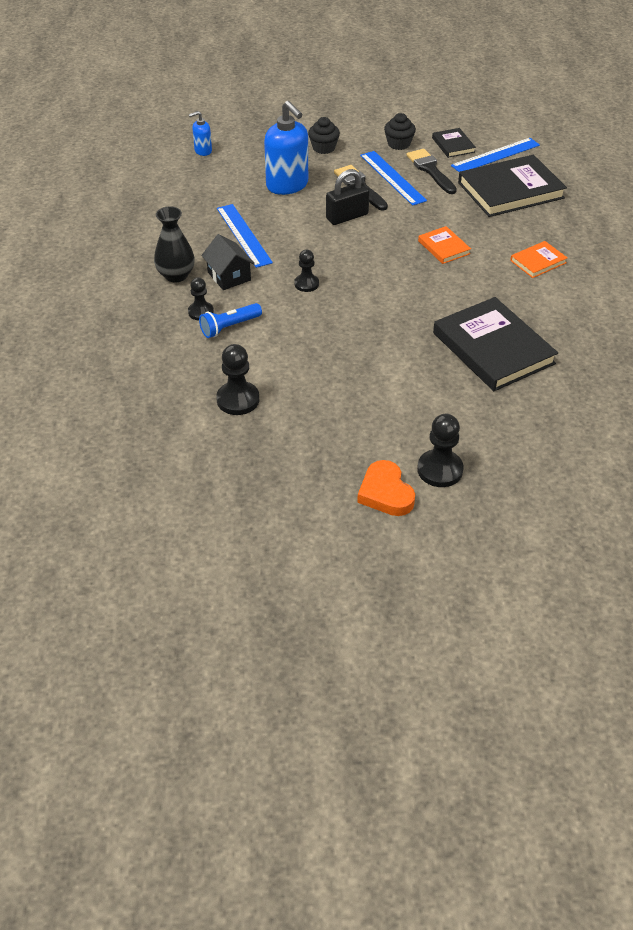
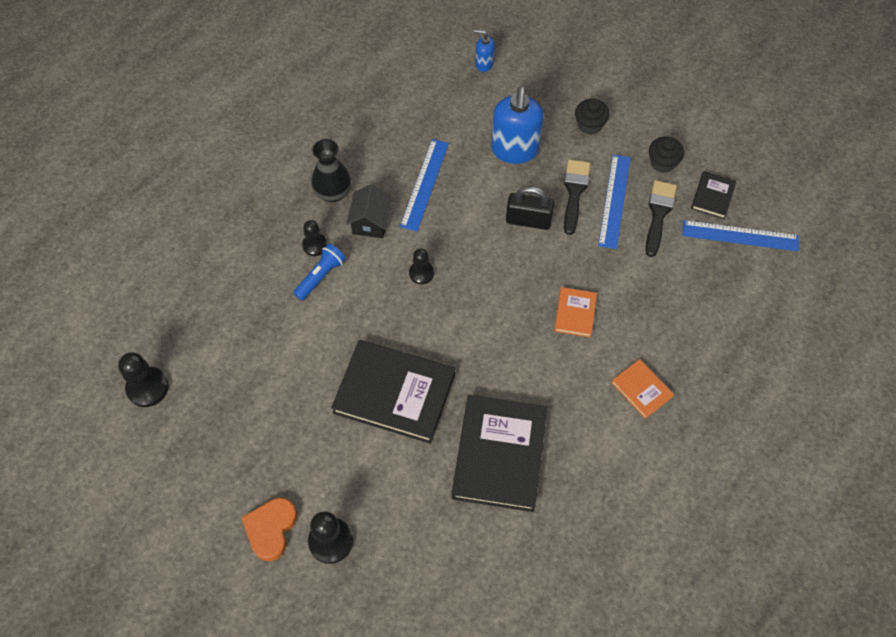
camera: 40 degrees right, 15 degrees up
(229, 327) = (321, 276): blue flashlight -> blue flashlight turned 120 degrees clockwise
(238, 400) = (257, 355): black pawn -> black pawn (147, 388)
(510, 190) = (708, 288): black book -> black book (394, 393)
(538, 261) = (641, 389): orange book -> orange book turned 45 degrees clockwise

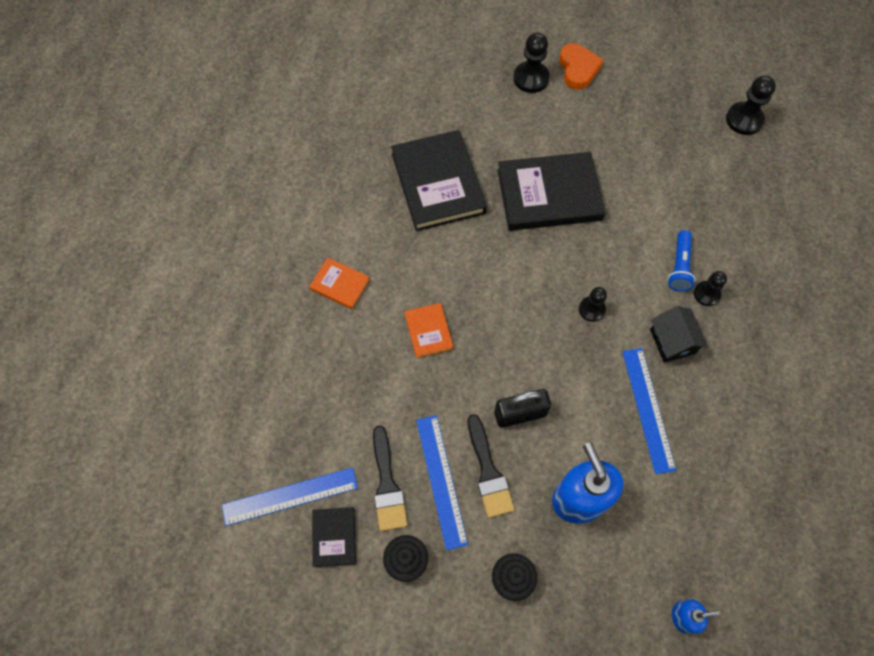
camera: 155 degrees right, 5 degrees up
(333, 193) = (730, 357): black vase -> none

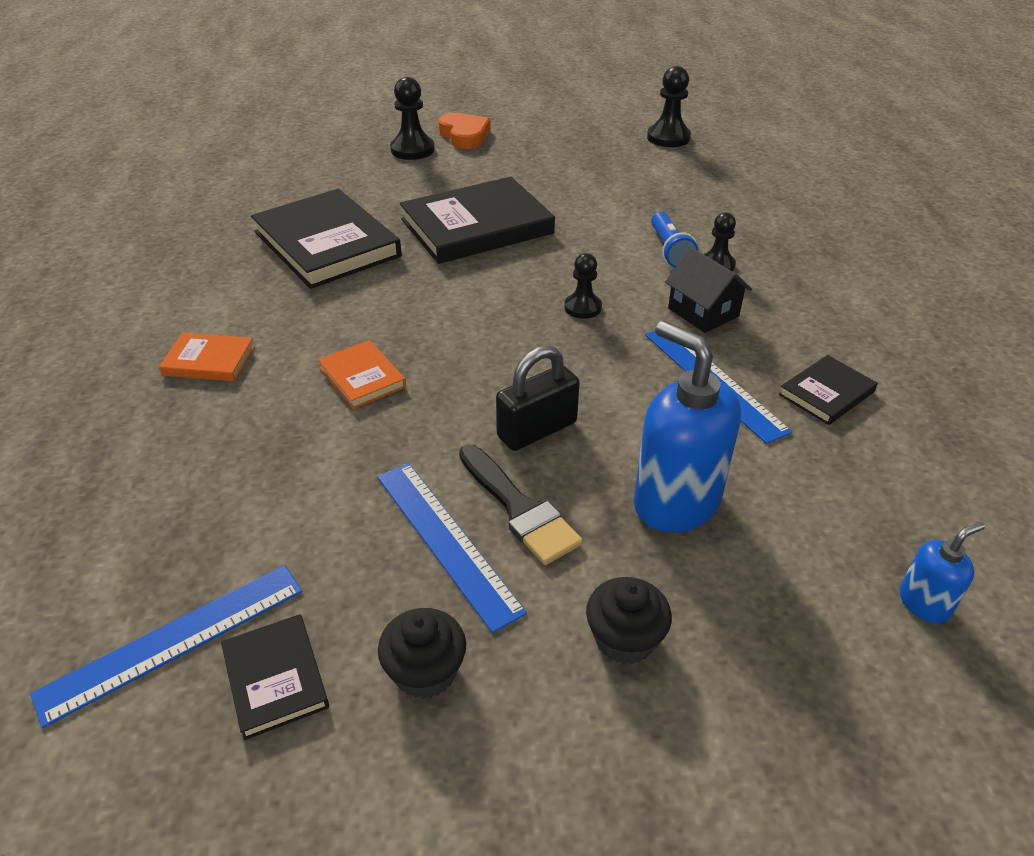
camera: 20 degrees left, 25 degrees down
(387, 485) = (354, 572): black brush -> none
(716, 445) = (826, 393): none -> black book

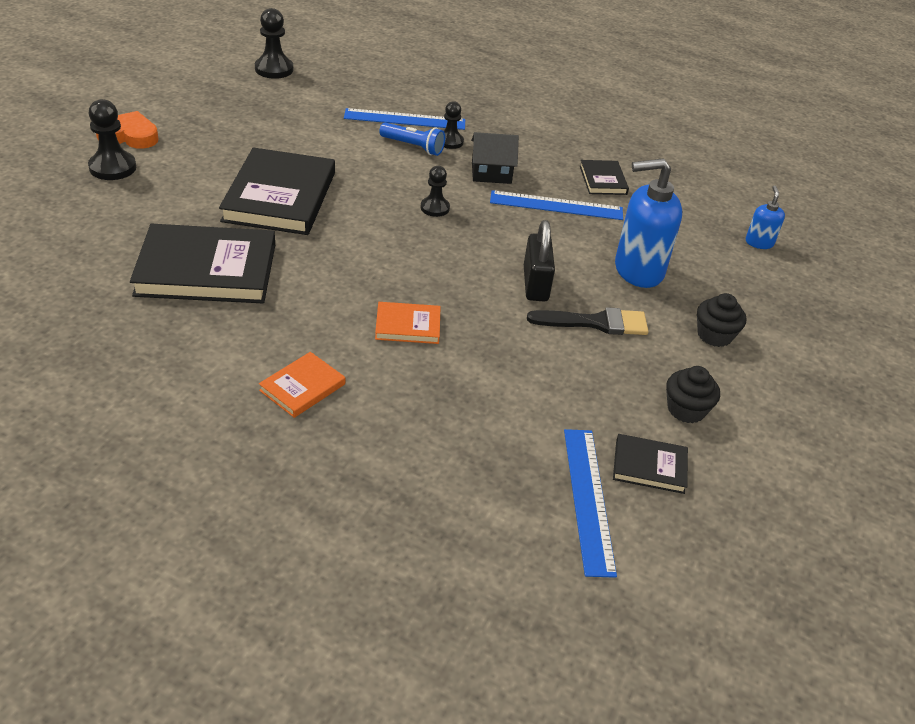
camera: 60 degrees left, 0 degrees up
(447, 540) = (597, 360): blue ruler -> blue ruler (405, 119)

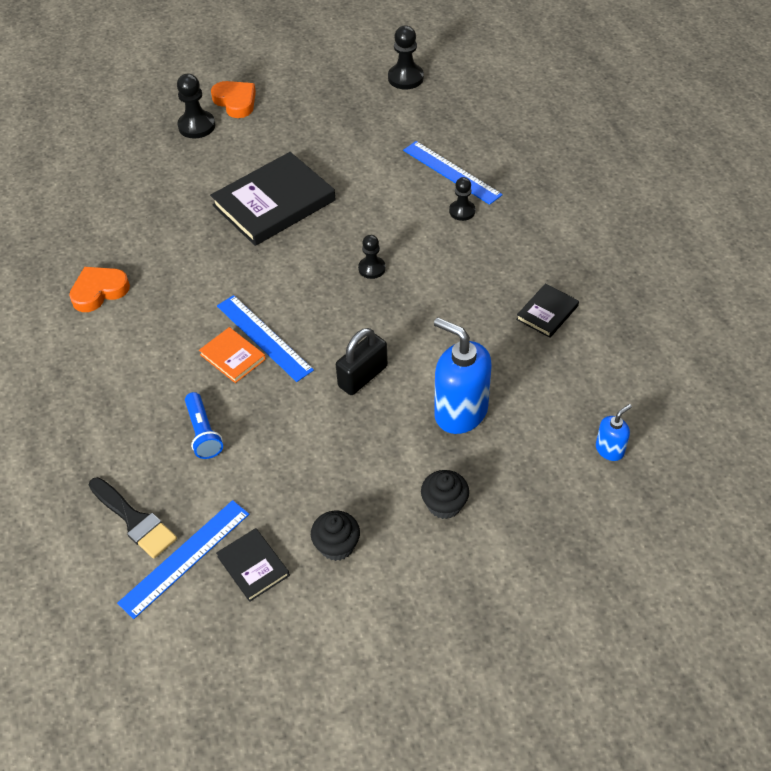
camera: 50 degrees right, 10 degrees up
(195, 340) = (99, 291): none -> orange heart
(206, 270) = (162, 241): black book -> none
(302, 387) = (118, 363): orange book -> none
(413, 147) = (425, 203): blue flashlight -> blue flashlight (203, 433)
(491, 173) = (458, 258): black house -> none
(556, 205) = (472, 316): blue ruler -> blue ruler (264, 337)
(596, 323) = (365, 435): black brush -> black brush (134, 520)

